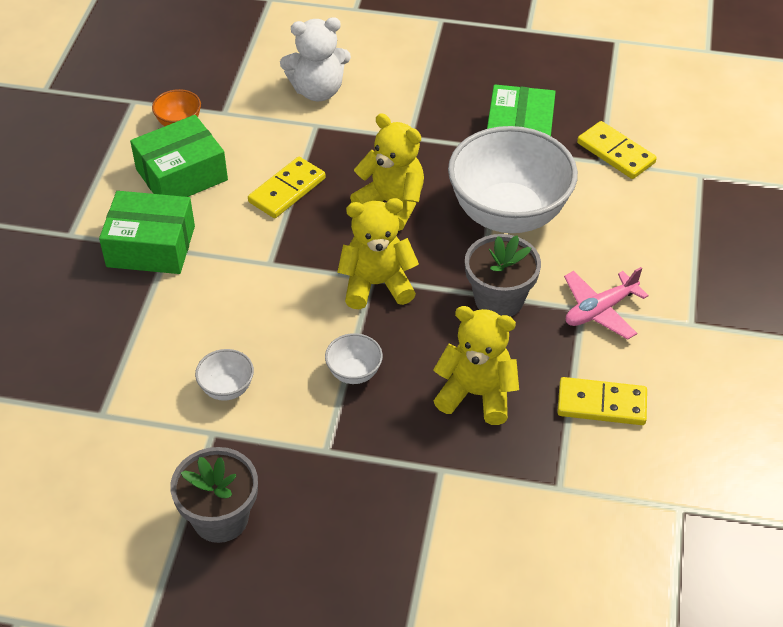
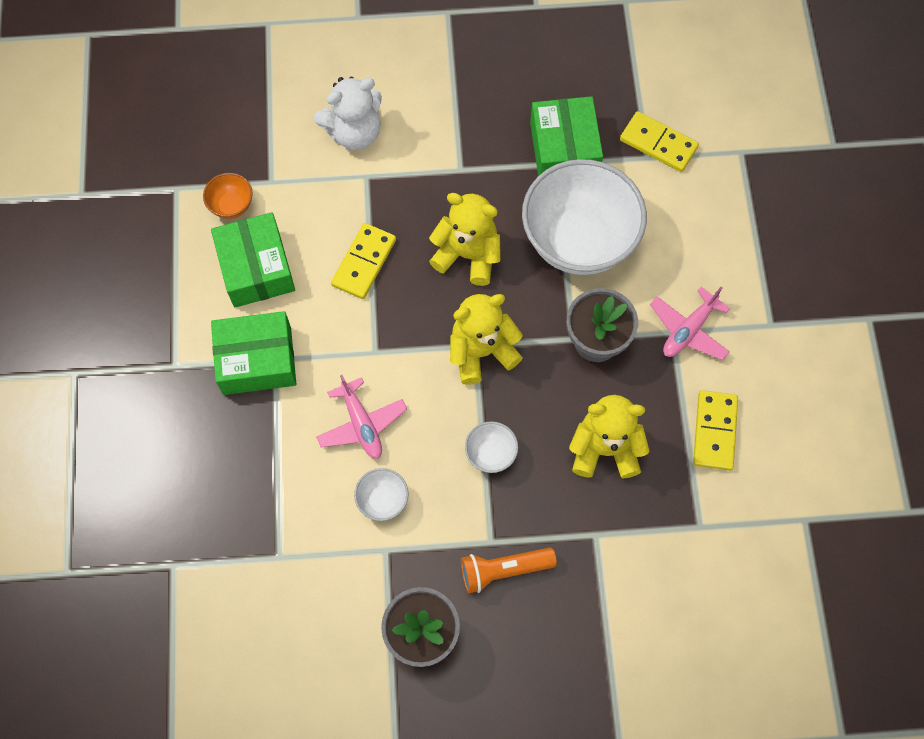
camera: 15 degrees left, 20 degrees up
(181, 175) = (256, 268): green box -> green box turned 60 degrees counterclockwise
(232, 319) = (361, 424): none -> pink plane
(330, 479) = (504, 570): none -> orange flashlight
(601, 404) = (714, 431): yellow domino -> yellow domino turned 75 degrees counterclockwise

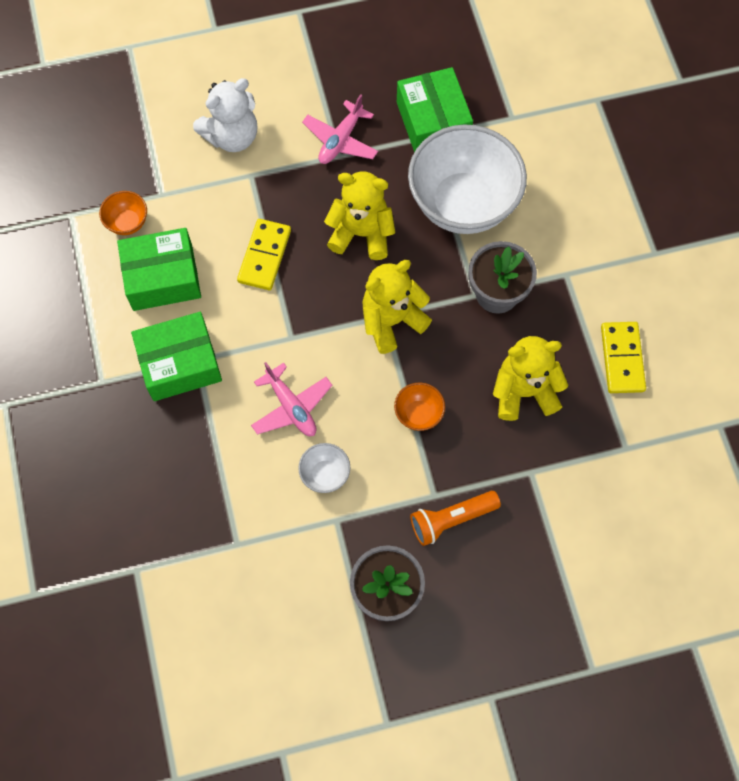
camera: 10 degrees left, 0 degrees up
(256, 268) = (162, 277): green box -> green box turned 75 degrees counterclockwise
(490, 454) = (418, 414): white bowl -> orange bowl
(658, 144) = (519, 103): yellow domino -> none
(688, 330) = (580, 270): pink plane -> pink plane (340, 140)

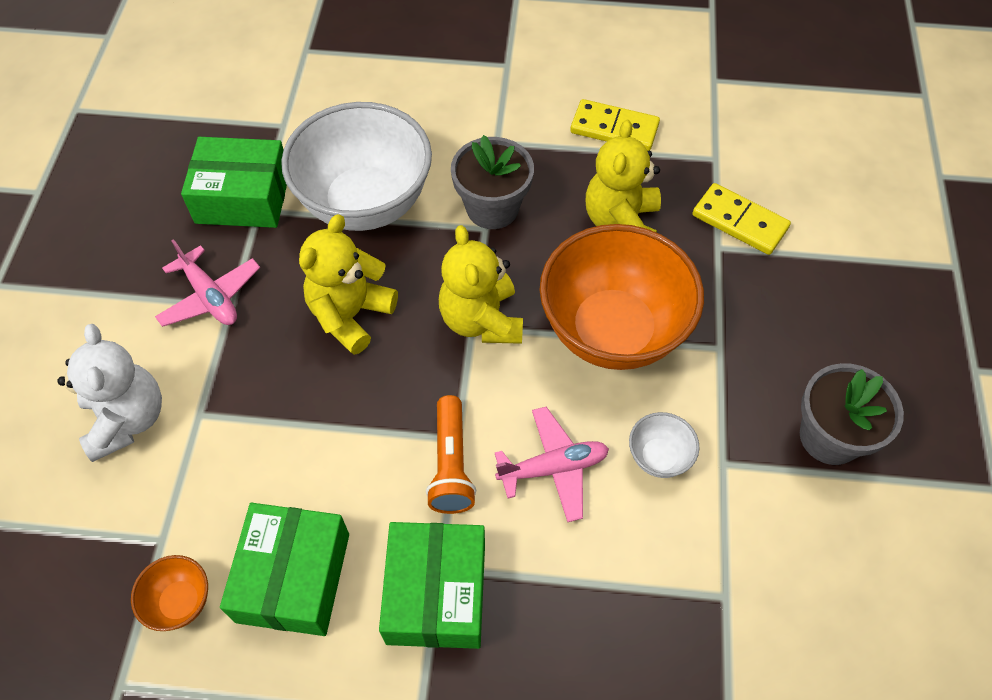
camera: 70 degrees left, 10 degrees down
(264, 256) = (326, 434): yellow domino -> yellow domino (739, 221)
(418, 414) = (612, 331): orange bowl -> orange bowl, size x2.43
(451, 519) = (754, 340): orange flashlight -> orange flashlight (451, 464)

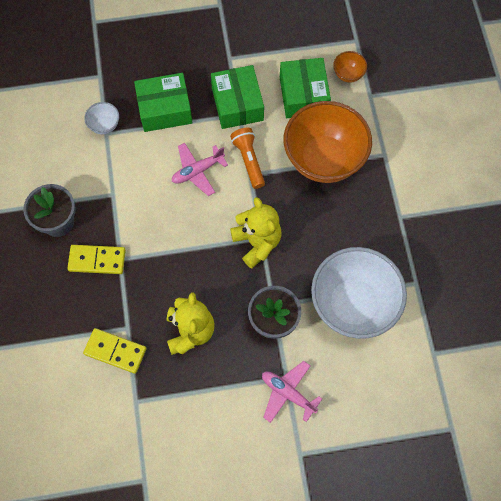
camera: 165 degrees right, 10 degrees up
(127, 419) = (418, 143): white teddy bear -> none
(210, 296) = (413, 219): pink plane -> pink plane (288, 393)
(243, 197) = (430, 289): green box -> green box (165, 109)
(350, 315) = (331, 227): yellow teddy bear -> none
(612, 331) = (182, 254): orange bowl -> orange bowl (323, 159)
(614, 128) = (209, 411): yellow domino -> yellow domino (97, 260)
(658, 457) = (146, 189): white bowl -> white bowl (104, 125)

